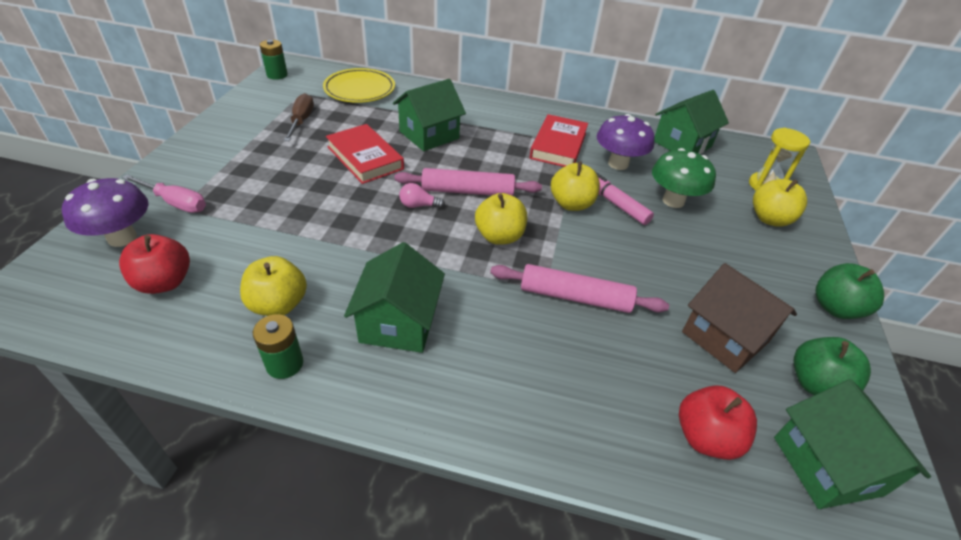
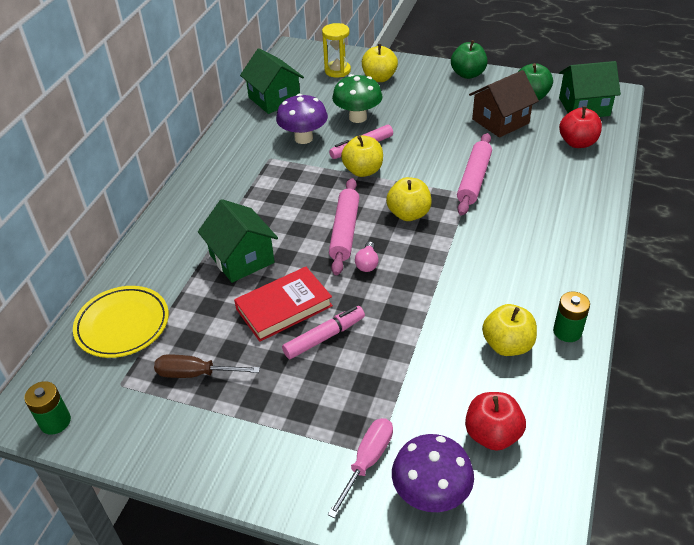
camera: 80 degrees left, 0 degrees up
(323, 180) = (324, 337): none -> pink marker
(398, 323) = (515, 271): green house -> none
(558, 145) = (270, 170): red book -> none

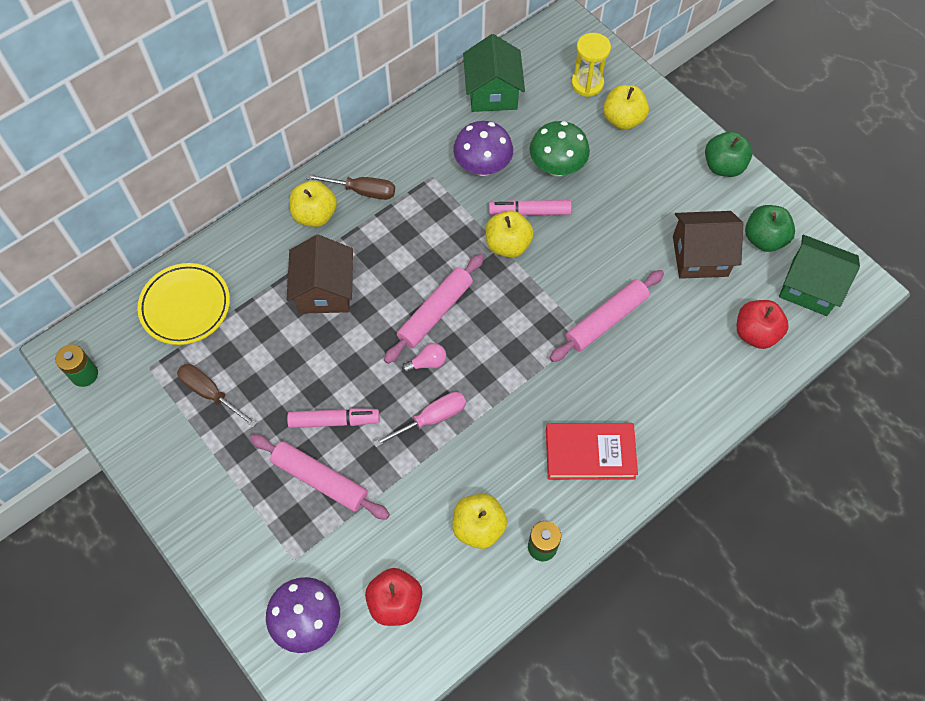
camera: 30 degrees right, 20 degrees up
(222, 188) = (363, 191): none -> brown screwdriver
(242, 259) = (324, 291): green house -> brown house
(284, 307) = (323, 368): red book -> red book (590, 453)
(348, 383) = (320, 479): none -> pink rolling pin
(367, 263) = (427, 363): pink light bulb -> pink light bulb turned 150 degrees counterclockwise
(367, 461) = (283, 561): pink screwdriver -> pink screwdriver (432, 418)
(408, 214) = (509, 326): yellow apple -> yellow apple (315, 215)

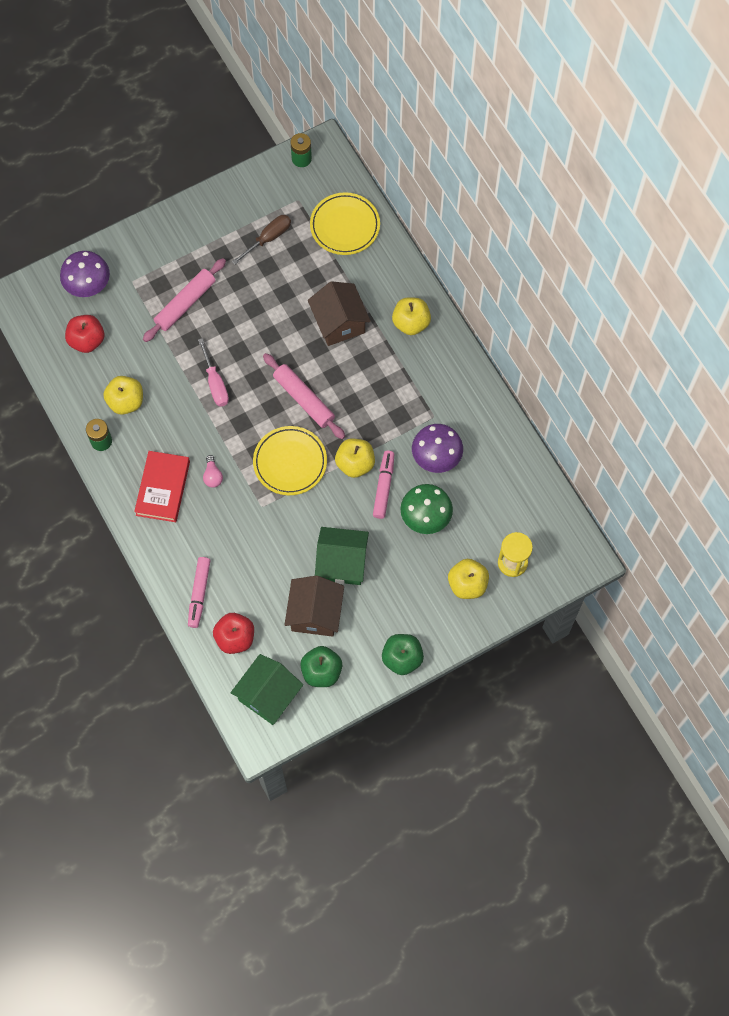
camera: 100 degrees right, 5 degrees up
(324, 291) = (339, 323): brown house -> brown house turned 60 degrees clockwise
(334, 421) = (228, 317): pink marker -> pink marker (199, 594)
(363, 191) = (428, 361): brown screwdriver -> none
(427, 363) = (261, 387): pink light bulb -> pink light bulb (213, 476)
(492, 92) = (515, 480): green house -> green house (342, 563)
(521, 313) = (290, 462): none -> yellow plate
(606, 320) = (271, 525): pink rolling pin -> none

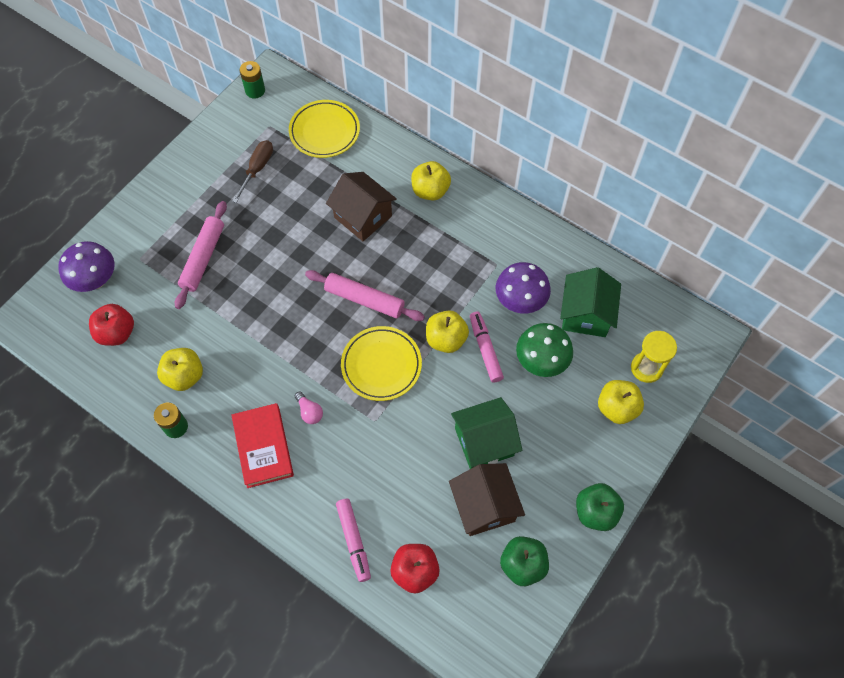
camera: 25 degrees left, 5 degrees down
(215, 384) = (269, 321): pink screwdriver -> none
(268, 695) = (481, 618): green house -> green house (585, 314)

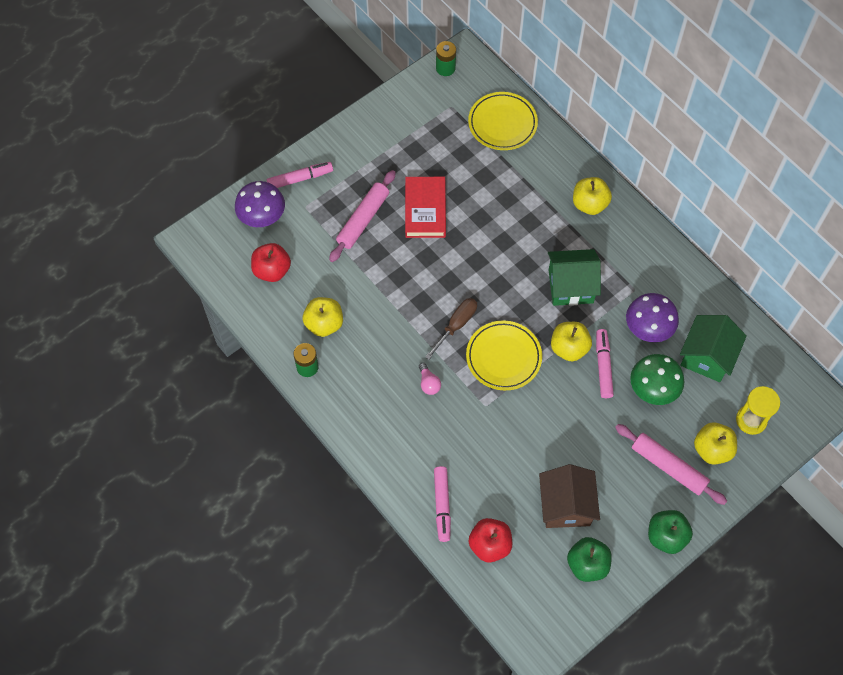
camera: 15 degrees right, 0 degrees up
(128, 231) = (300, 178): none -> pink marker
(257, 168) = (431, 146): brown screwdriver -> brown screwdriver (456, 325)
(263, 447) = (381, 404): red book -> red book (425, 209)
(363, 216) = (519, 214): brown house -> none
(364, 299) = (502, 293): pink rolling pin -> pink rolling pin (668, 466)
(484, 442) = (580, 449): green house -> green house (571, 286)

